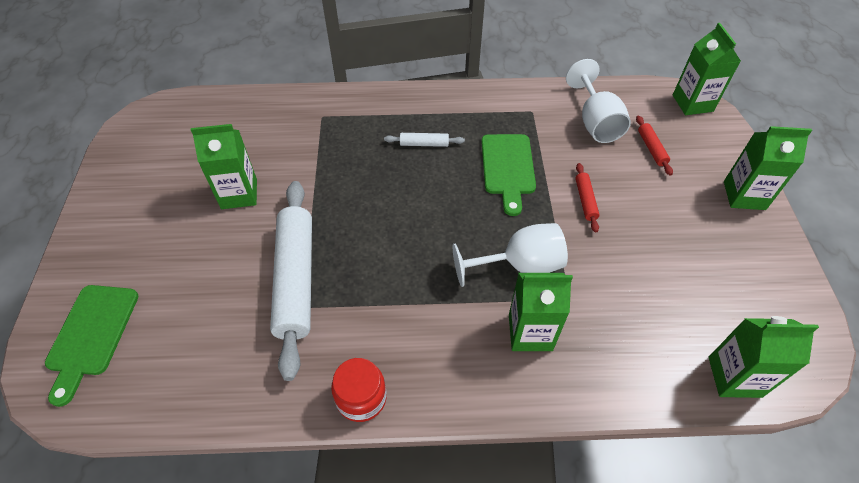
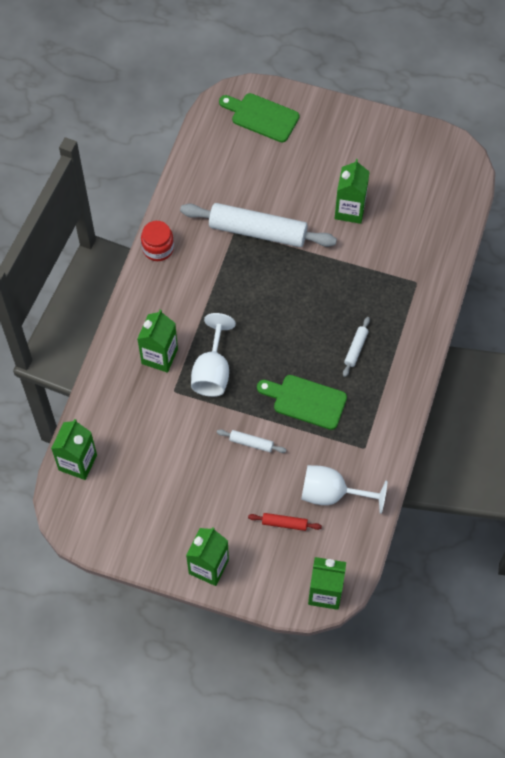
camera: 110 degrees right, 10 degrees up
(585, 200) = (251, 443): red rolling pin -> white rolling pin

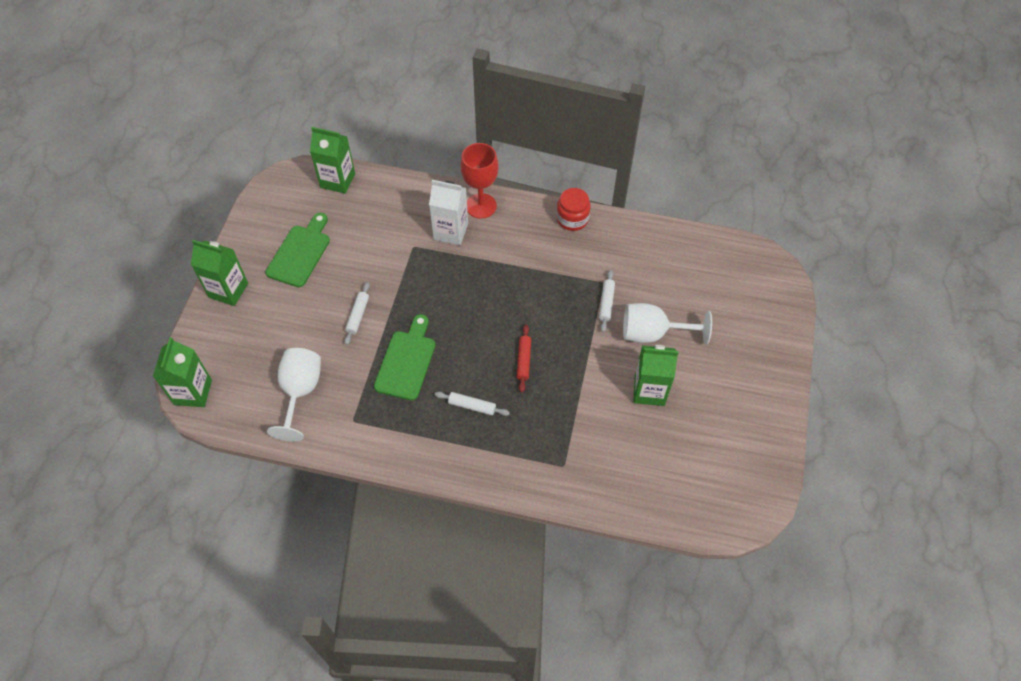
camera: 85 degrees right, 5 degrees down
(131, 327) = (481, 206): none -> red goblet
(159, 356) = (450, 231): green carton -> white carton
(212, 371) = (436, 276): white goblet -> white goblet (652, 333)
(258, 231) = (606, 303): white rolling pin -> white rolling pin, size x0.42
(262, 117) = (754, 296): green cutting board -> green cutting board (300, 253)
(284, 523) = (269, 351): red rolling pin -> red rolling pin (523, 360)

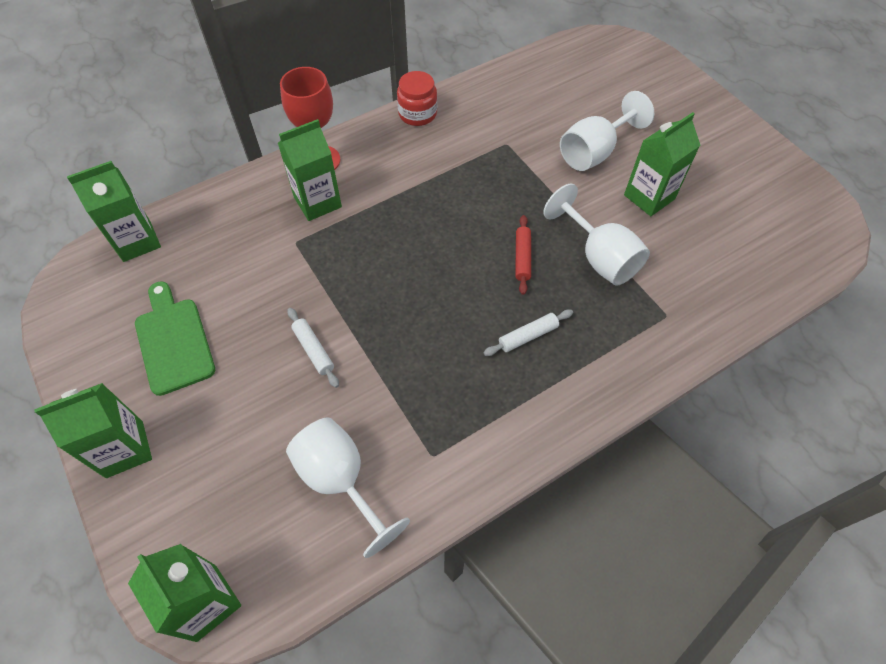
camera: 45 degrees left, 0 degrees up
(406, 361) = (417, 350): green cutting board -> none
(450, 231) = (317, 202): white carton -> green carton
(523, 360) = (522, 258): red rolling pin -> red rolling pin turned 45 degrees clockwise
(568, 399) = (599, 257): none -> white goblet
(606, 303) = (529, 157): white rolling pin -> none

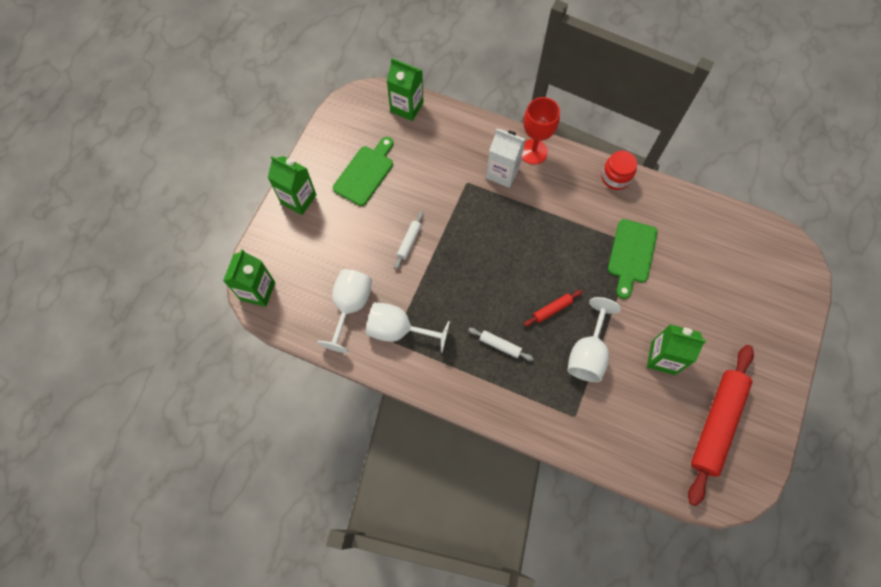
camera: 55 degrees right, 10 degrees up
(317, 202) = (502, 173): green carton -> white carton
(514, 153) = (631, 254): none -> green cutting board
(594, 152) = (674, 302): white goblet -> white goblet (398, 330)
(750, 199) = (716, 424): none -> red rolling pin

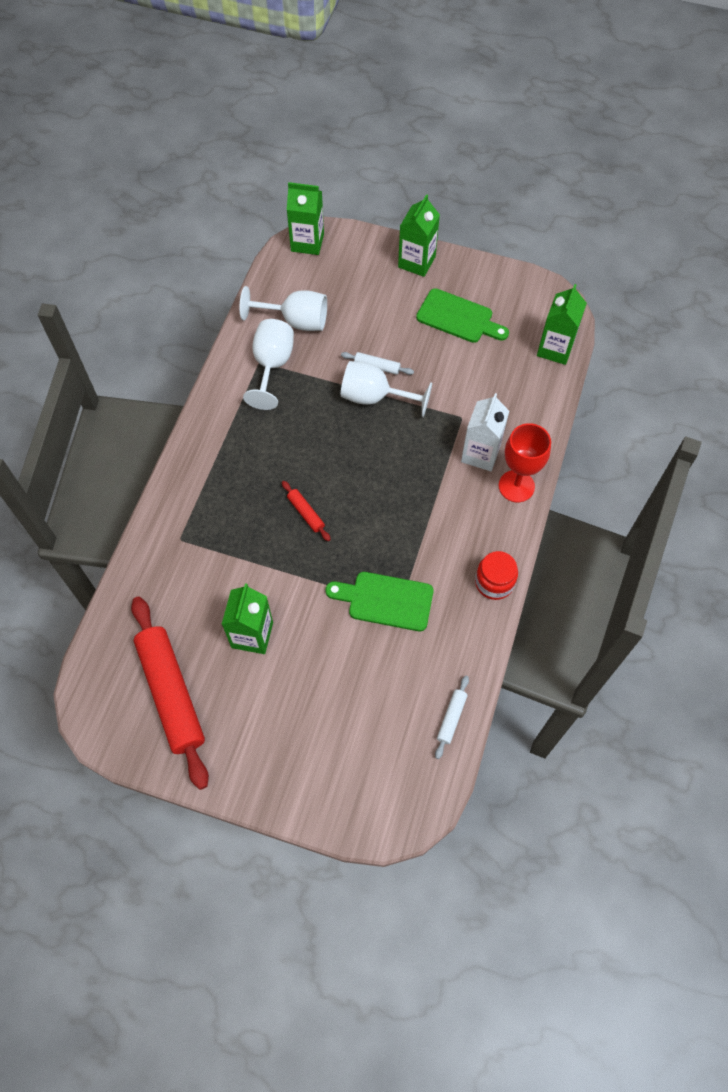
camera: 85 degrees right, 5 degrees down
(500, 345) = (259, 462): white rolling pin -> white rolling pin (451, 718)
(588, 353) = (254, 552): white goblet -> white goblet (374, 397)
(716, 424) = (171, 693): red rolling pin -> red rolling pin turned 45 degrees clockwise

